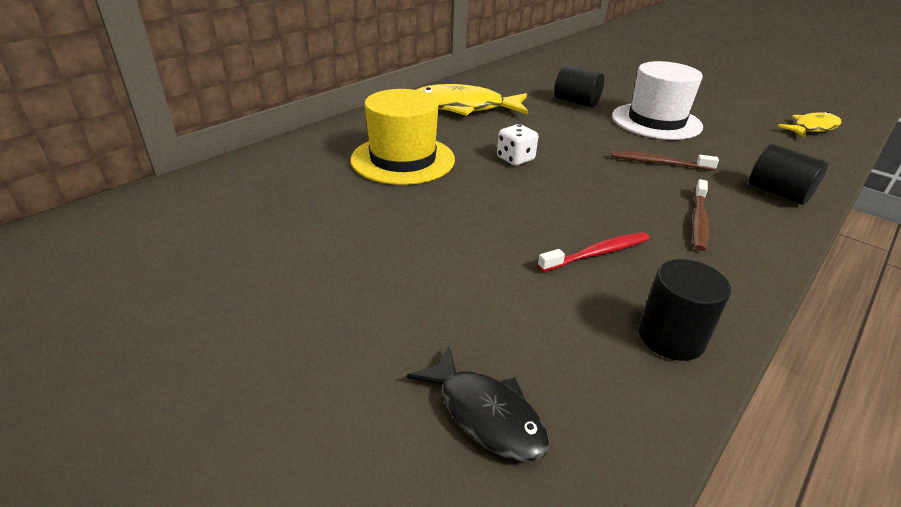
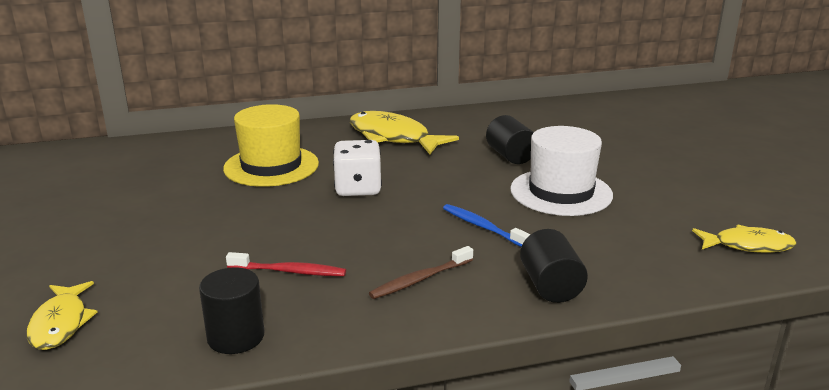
camera: 35 degrees right, 10 degrees down
(485, 414) = (61, 323): black fish -> yellow fish
(515, 159) = (358, 188): white dice -> white dice, size x1.51
(658, 163) = (482, 227): brown toothbrush -> blue toothbrush

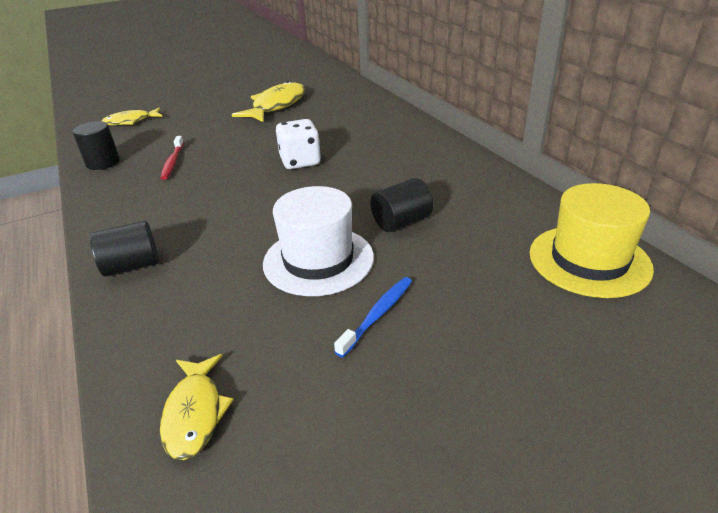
camera: 80 degrees right, 10 degrees up
(271, 166) = (331, 125): yellow hat -> yellow hat (589, 260)
(393, 137) = (415, 158): yellow fish -> yellow fish (276, 106)
(420, 279) = (154, 207): brown toothbrush -> none
(482, 227) = (237, 223): blue toothbrush -> blue toothbrush (378, 314)

